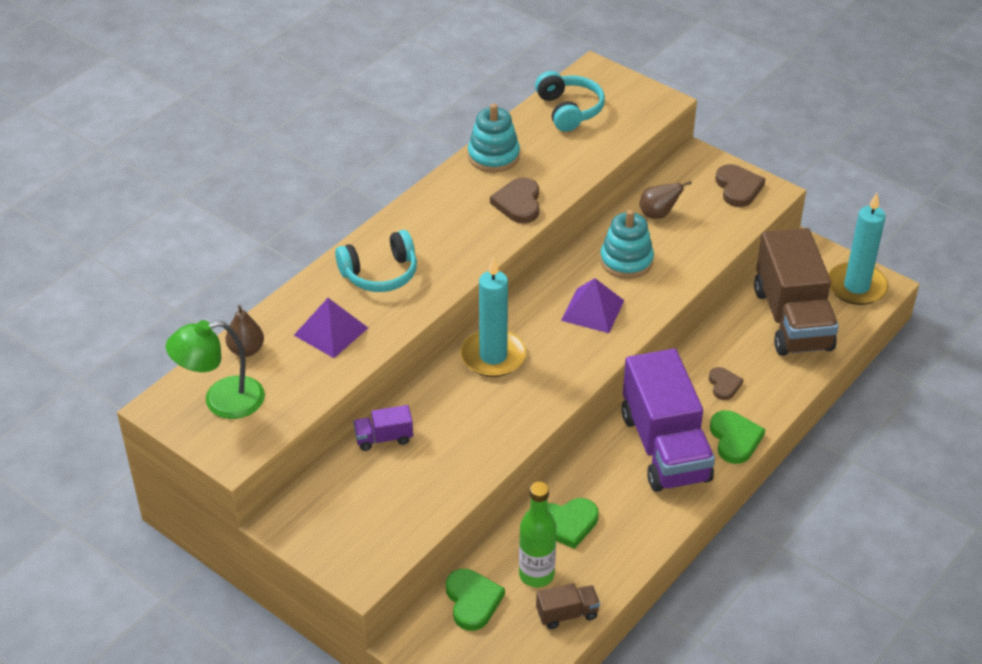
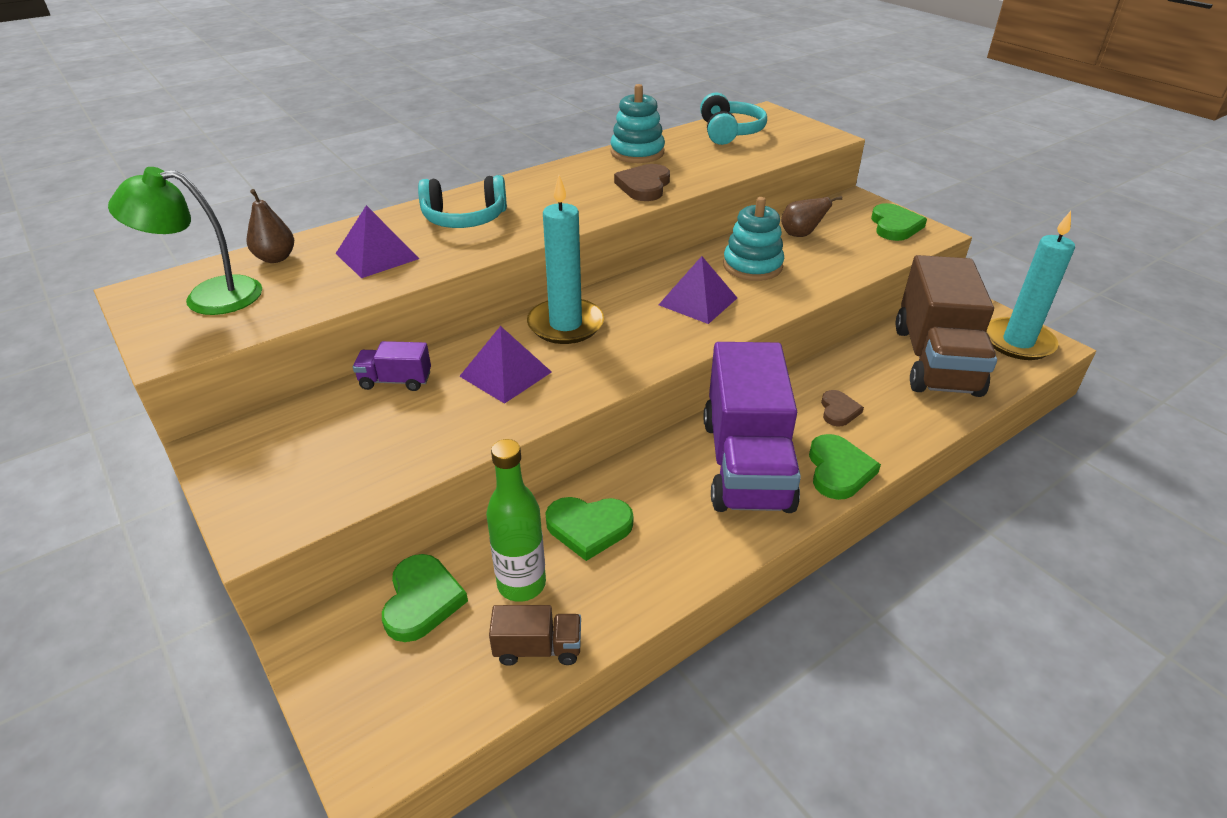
camera: 15 degrees right, 5 degrees down
(467, 414) = (506, 374): none -> purple pyramid
(738, 188) = (894, 226): brown heart -> green heart

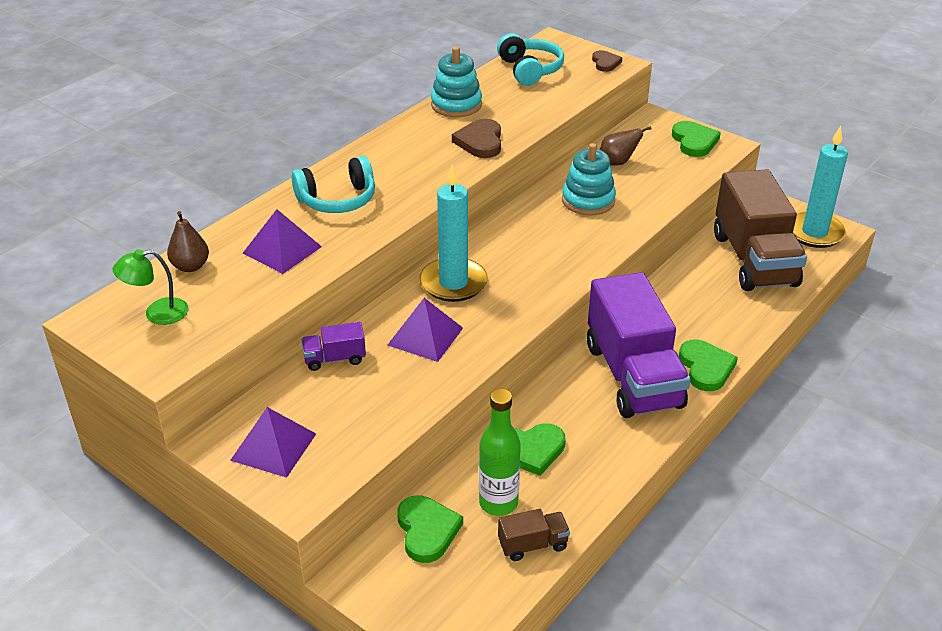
camera: 15 degrees left, 0 degrees up
(208, 297) = (157, 313): green lamp -> green lamp, size x0.66
(698, 301) = (555, 242): purple pyramid -> purple pyramid (273, 447)
(838, 410) = (690, 318): brown heart -> brown heart (605, 63)

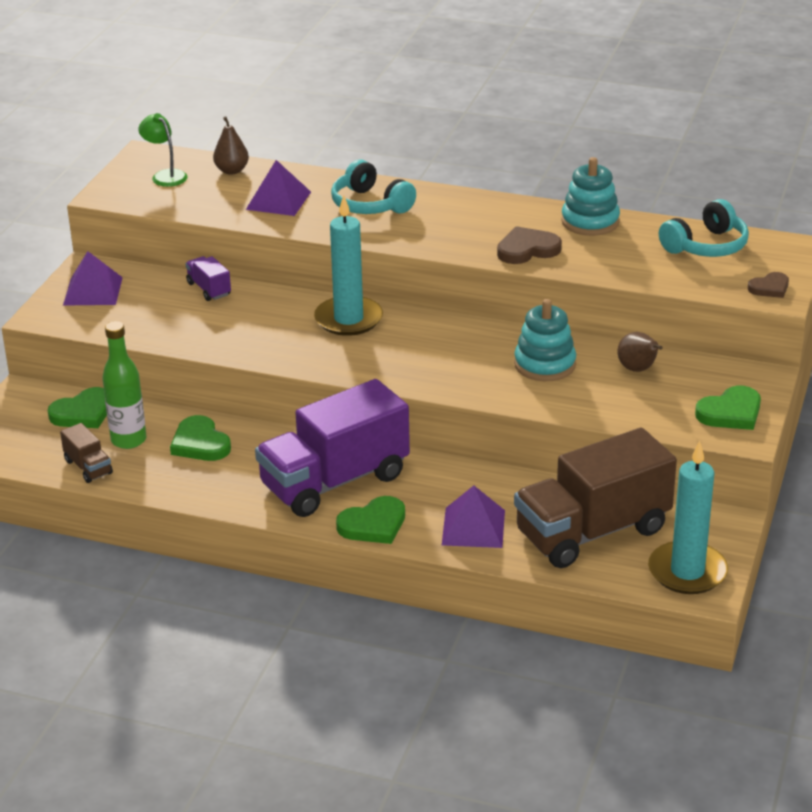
camera: 70 degrees right, 5 degrees down
(425, 336) = (262, 323): purple pyramid -> purple pyramid (473, 527)

